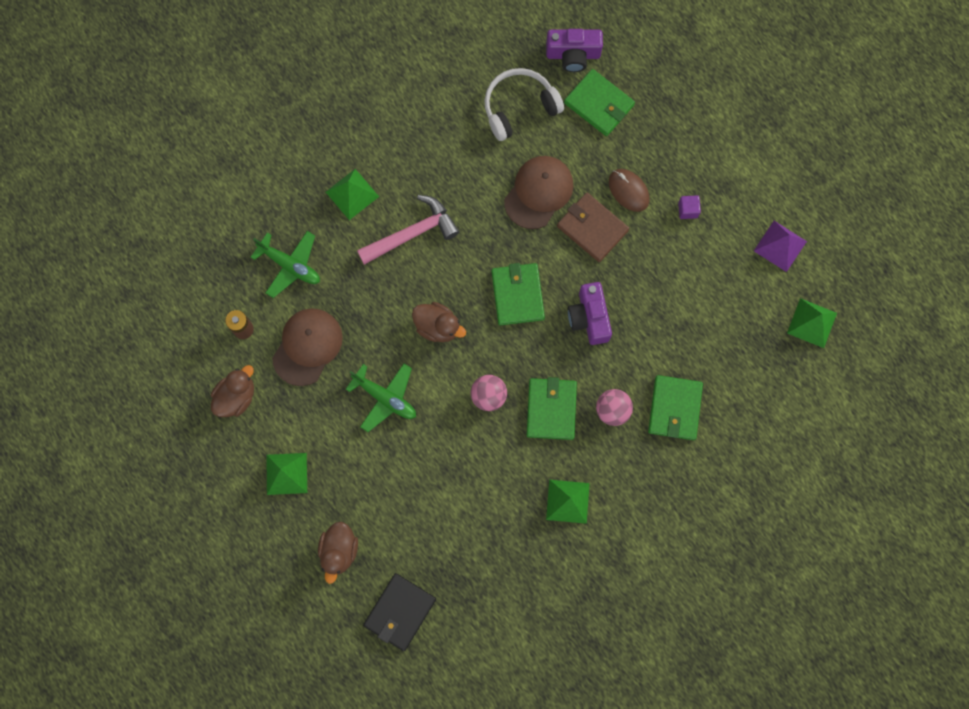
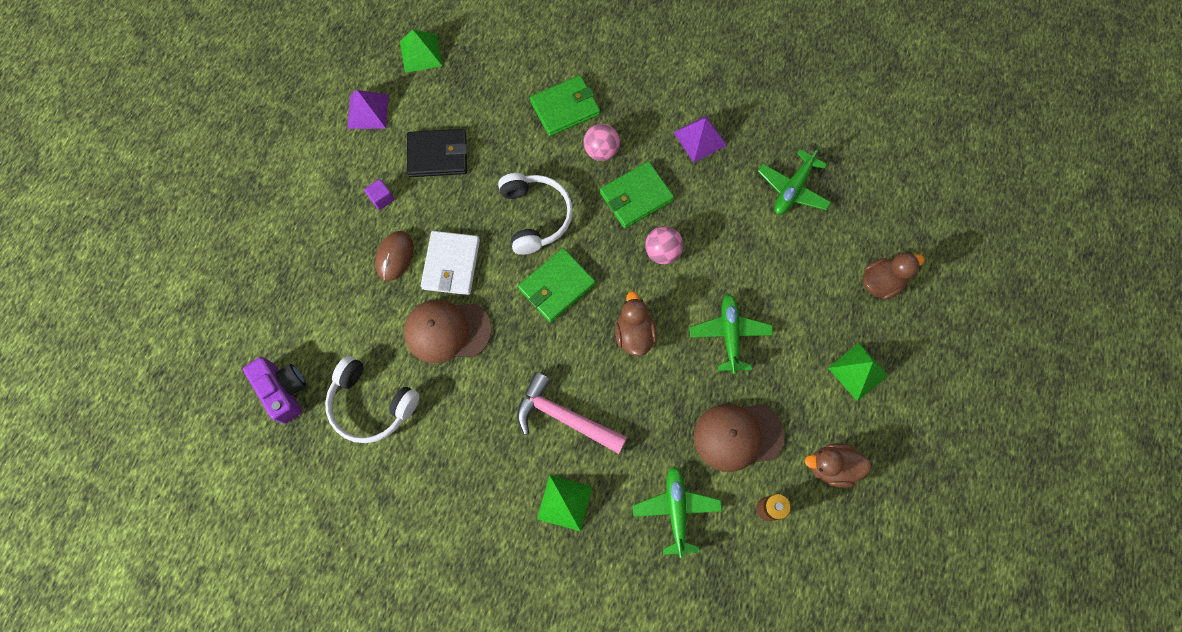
camera: 125 degrees left, 5 degrees down
(399, 612) = (885, 204): black wallet -> black wallet (438, 155)
(468, 544) = (792, 189): none -> green plane
(567, 501) = (700, 138): green pyramid -> purple pyramid
(589, 318) = (535, 216): purple camera -> white headphones
(592, 228) = (451, 264): brown wallet -> white wallet
(599, 104) = (323, 334): green wallet -> none

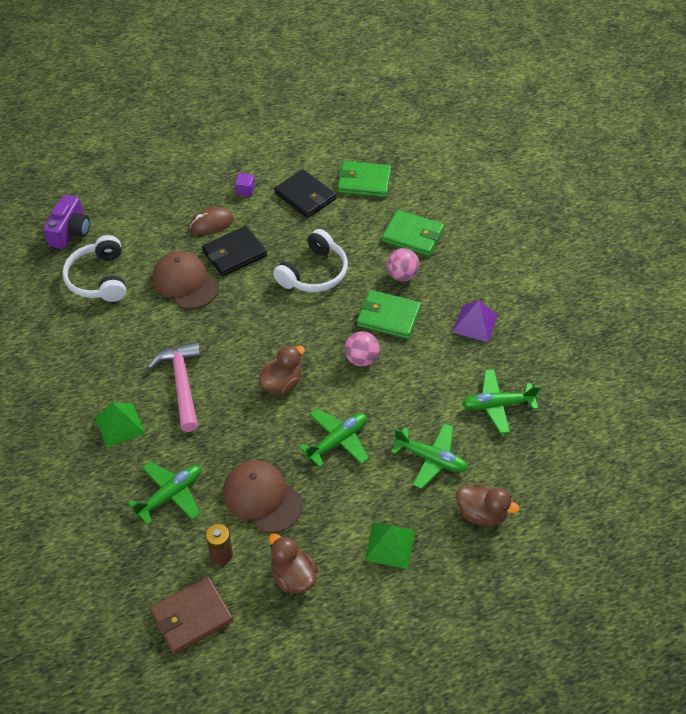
camera: 50 degrees right, 20 degrees down
(368, 111) = (299, 144): purple pyramid -> none
(420, 53) = (368, 141): green pyramid -> none
(451, 264) = (234, 253): white wallet -> black wallet
(556, 286) = (274, 317): green wallet -> green wallet (364, 181)
(803, 278) = (431, 459): none -> green plane
(809, 575) = (191, 617): none -> brown wallet

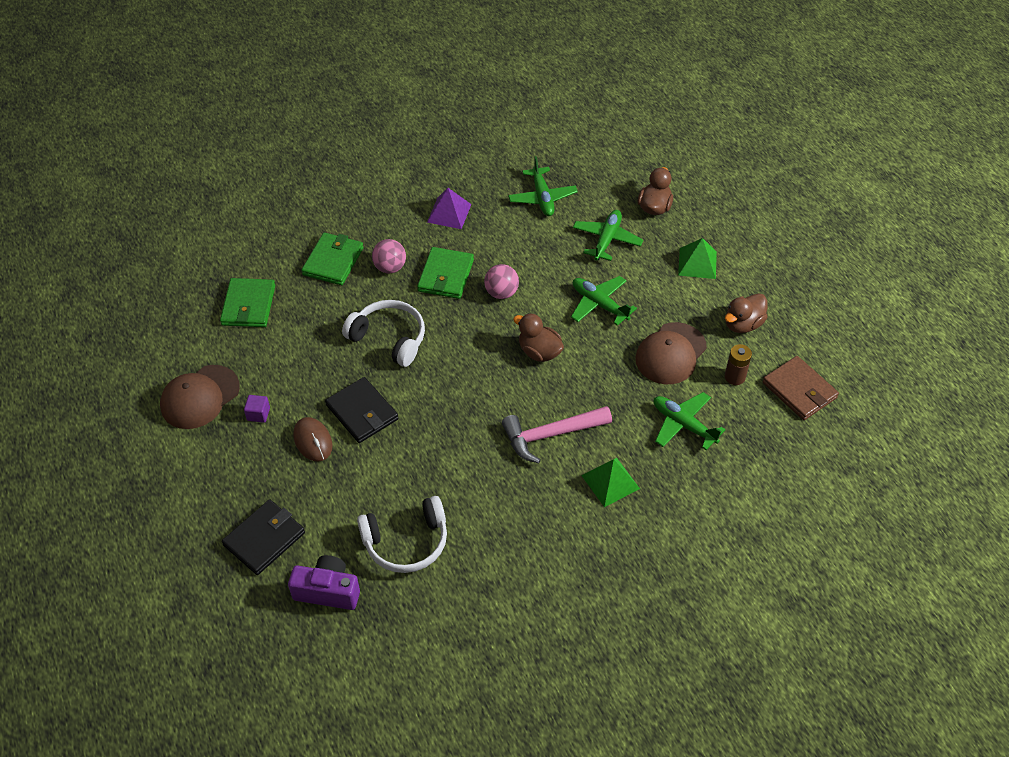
camera: 95 degrees left, 0 degrees up
(185, 282) = (408, 453): brown cap -> brown cap (200, 397)
(305, 196) = (270, 356): black wallet -> black wallet (264, 539)

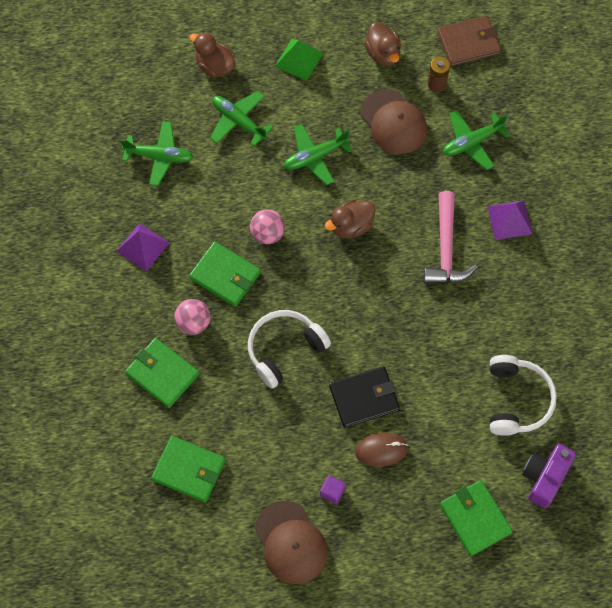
camera: 70 degrees left, 15 degrees up
(264, 539) = (475, 518): black wallet -> green wallet
(610, 482) = (509, 220): green pyramid -> purple pyramid

